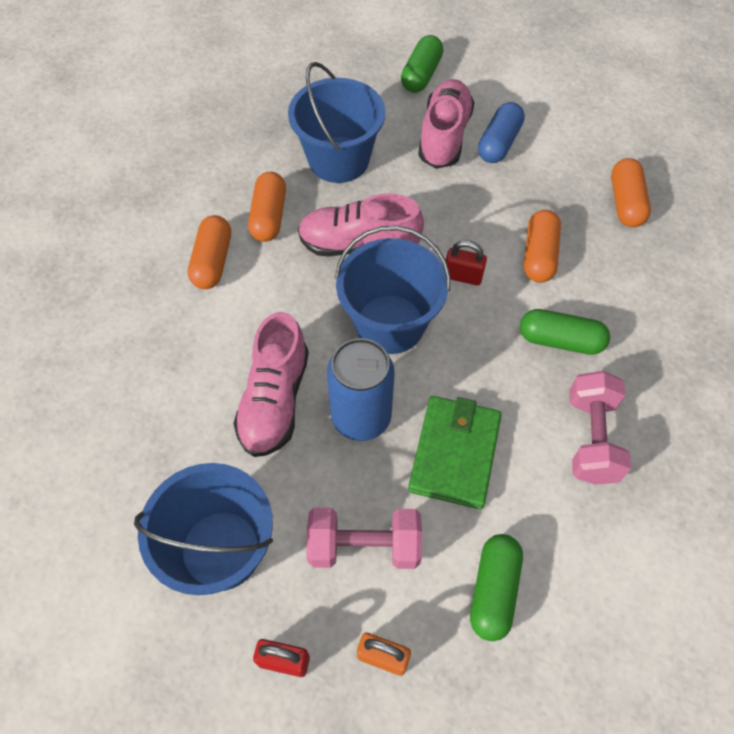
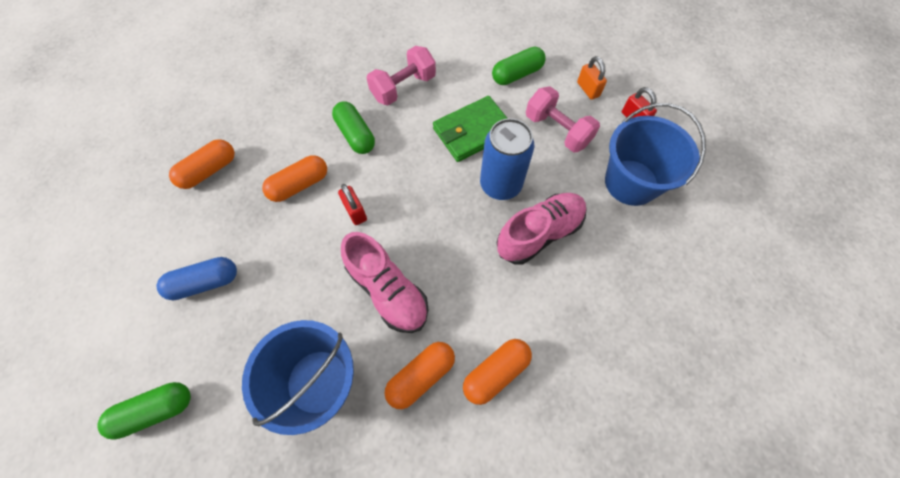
camera: 135 degrees left, 5 degrees up
(390, 324) = (429, 220): blue bucket -> none
(444, 136) = (227, 326): pink shoe -> none

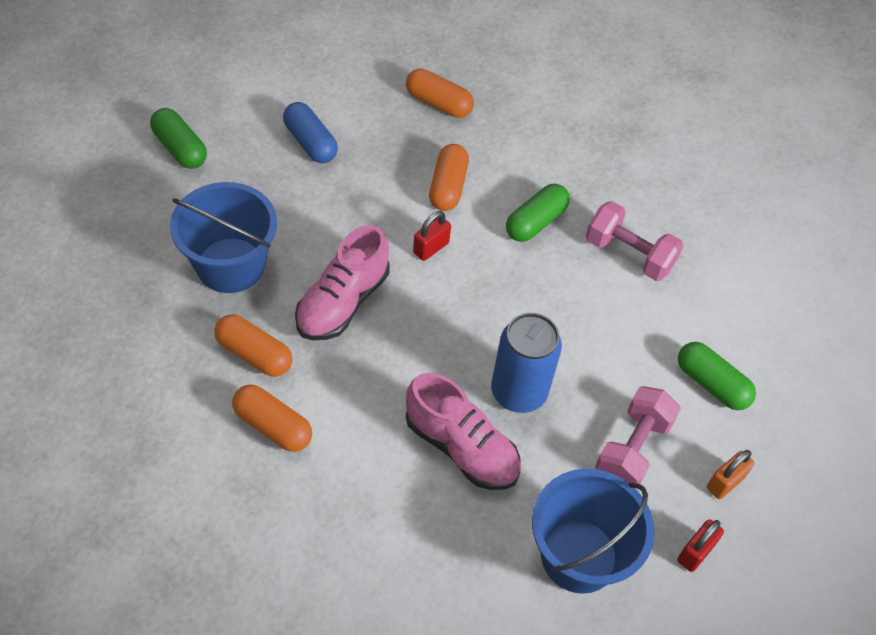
camera: 70 degrees right, 10 degrees down
(299, 185) = (448, 187): orange capsule -> orange capsule turned 60 degrees clockwise
(473, 131) = (590, 346): green wallet -> none

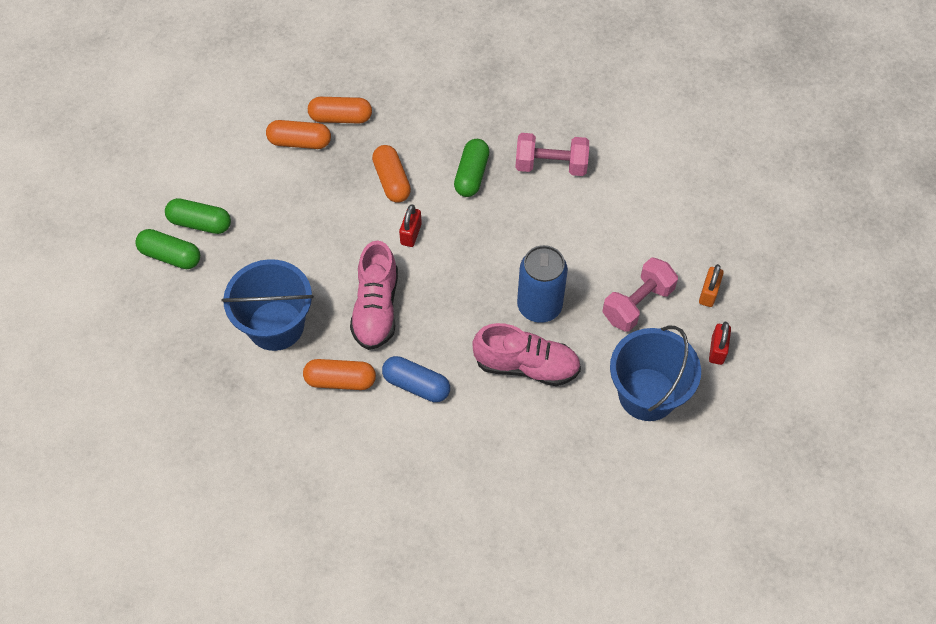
camera: 25 degrees left, 5 degrees up
(272, 426) = (390, 423): orange capsule -> orange capsule (300, 142)
(310, 142) = (267, 199): blue capsule -> blue capsule (416, 385)
(632, 449) = (637, 304): pink dumbbell -> pink dumbbell turned 45 degrees clockwise
(711, 384) = (661, 230): green capsule -> green capsule (200, 223)

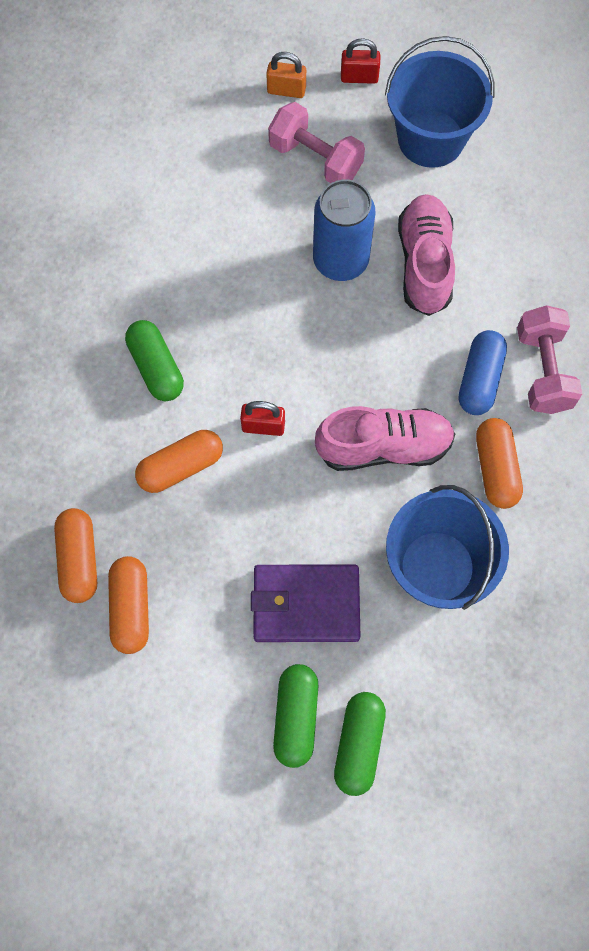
camera: 100 degrees left, 10 degrees up
(273, 240) = (306, 604): none -> purple wallet
(471, 175) = (156, 368): green capsule -> green capsule turned 60 degrees clockwise
(551, 165) = (126, 275): pink dumbbell -> pink dumbbell (543, 370)

